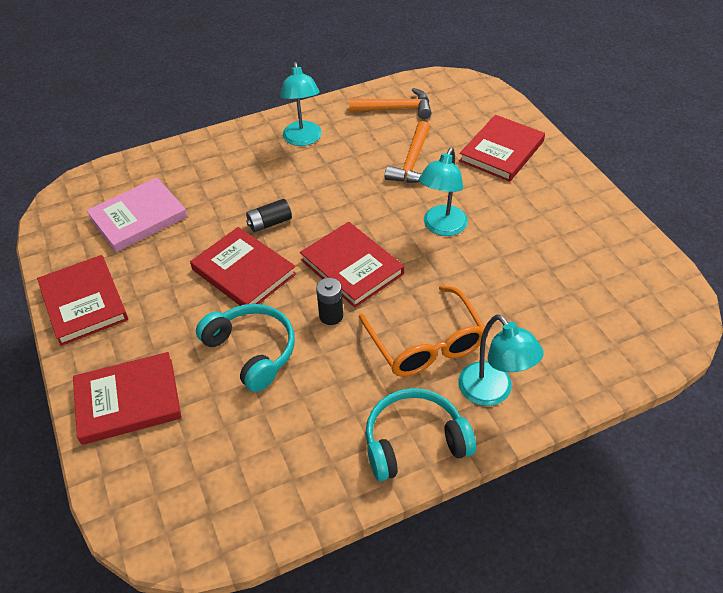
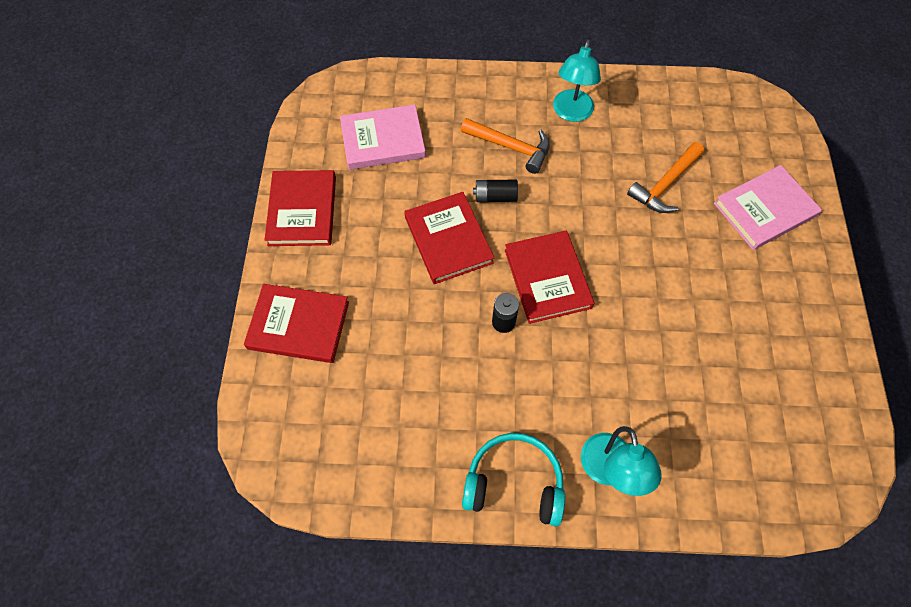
camera: 25 degrees right, 15 degrees up
(252, 351) = (419, 325): turquoise headphones -> none
(395, 109) = (681, 112): orange hammer -> orange hammer (510, 147)
(426, 343) = (574, 391): orange glasses -> none
(441, 227) = (655, 273): turquoise lamp -> none
(501, 151) = (764, 209): red book -> pink book

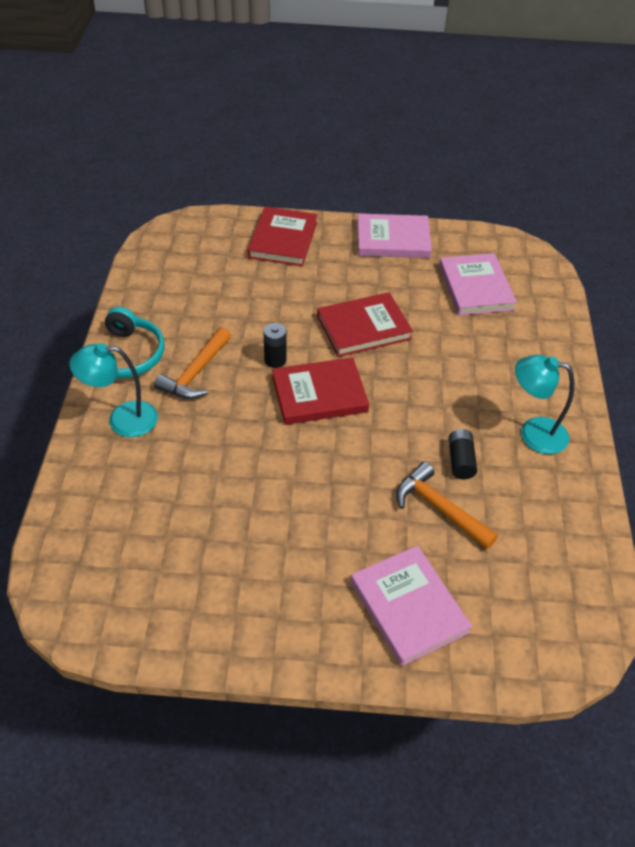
camera: 90 degrees right, 15 degrees down
(302, 210) = (393, 239): red book -> pink book
(495, 197) = (414, 363): black battery -> black battery (460, 461)
(510, 147) = (478, 378): orange hammer -> orange hammer (196, 372)

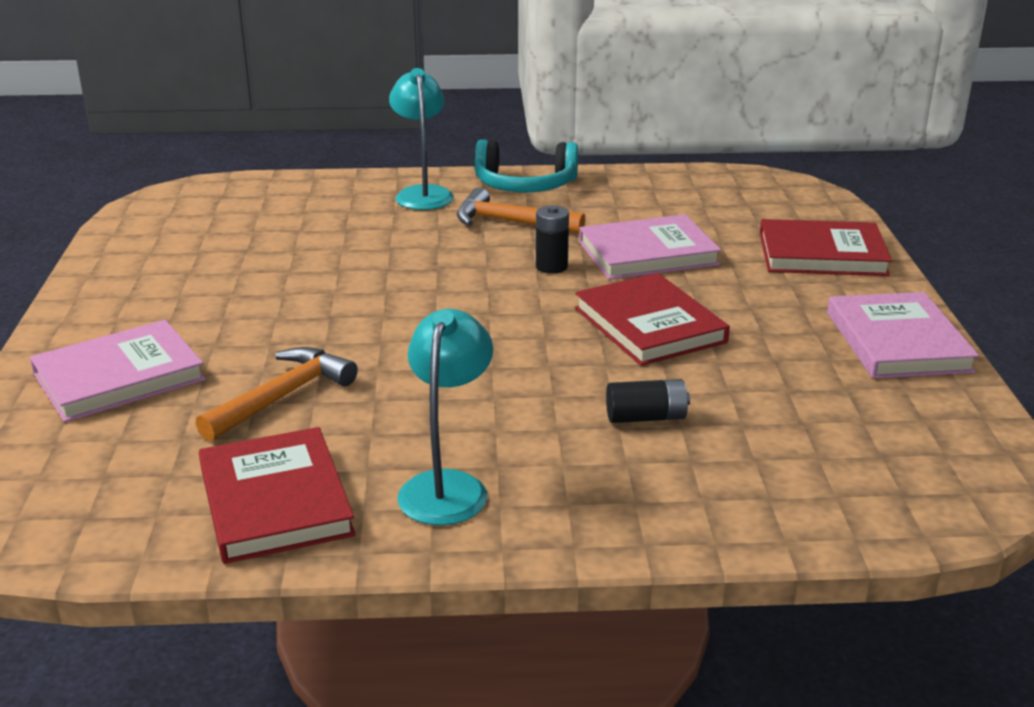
camera: 85 degrees right, 20 degrees down
(319, 394) = (493, 300): red book -> red book (275, 501)
(460, 461) = (376, 414): black battery -> black battery (646, 417)
(475, 287) = (817, 427): pink book -> pink book (648, 253)

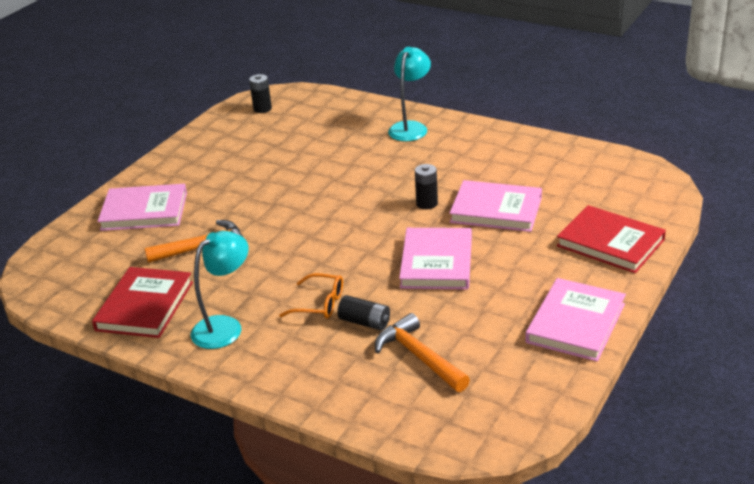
camera: 35 degrees right, 5 degrees up
(172, 214) = (262, 109): none -> black battery
(511, 222) = (439, 163): orange hammer -> orange hammer (419, 357)
(525, 185) = (479, 136): turquoise headphones -> none
(555, 415) = (320, 304): none -> orange glasses
(649, 325) = (436, 262): red book -> pink book

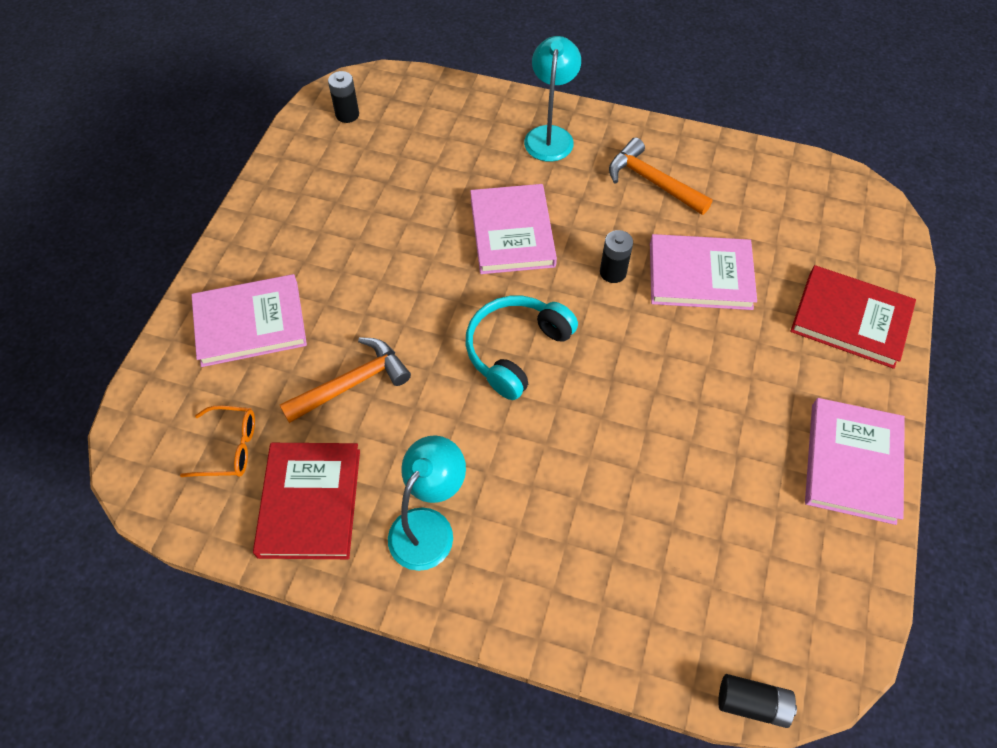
camera: 15 degrees left, 25 degrees up
(320, 304) = (537, 469): orange glasses -> orange glasses (230, 447)
(332, 239) = (516, 350): none -> turquoise headphones
(365, 322) = (603, 494): black battery -> black battery (752, 703)
(419, 357) = (688, 546): orange hammer -> orange hammer (652, 182)
(436, 262) = (657, 377): pink book -> pink book (512, 232)

